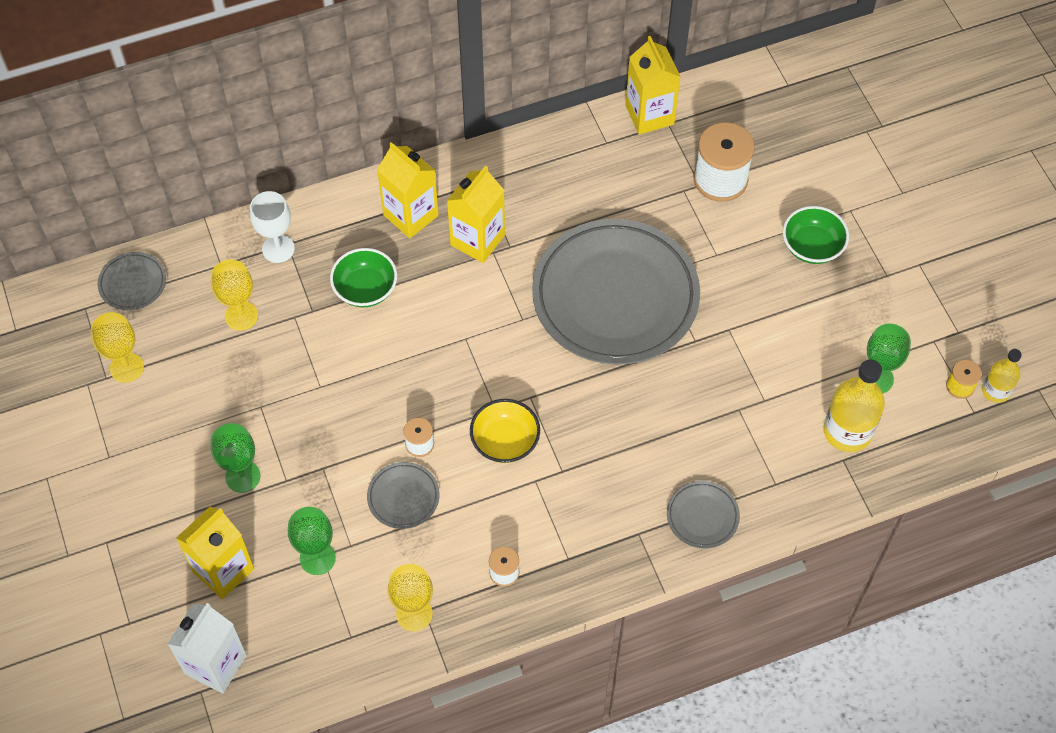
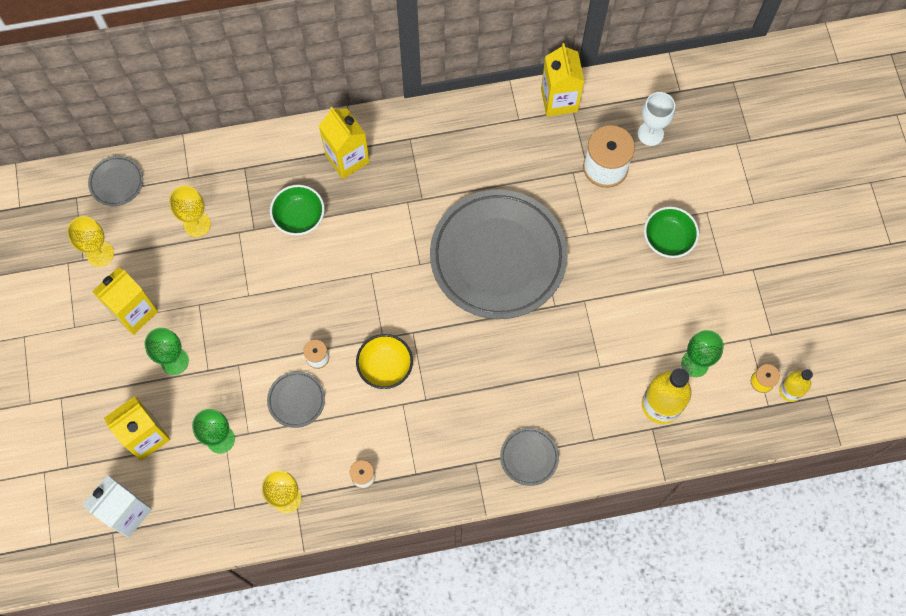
camera: 10 degrees right, 10 degrees up
(278, 249) = (236, 171): white goblet -> white goblet (650, 134)
(477, 240) = (397, 189): yellow carton -> yellow carton (134, 312)

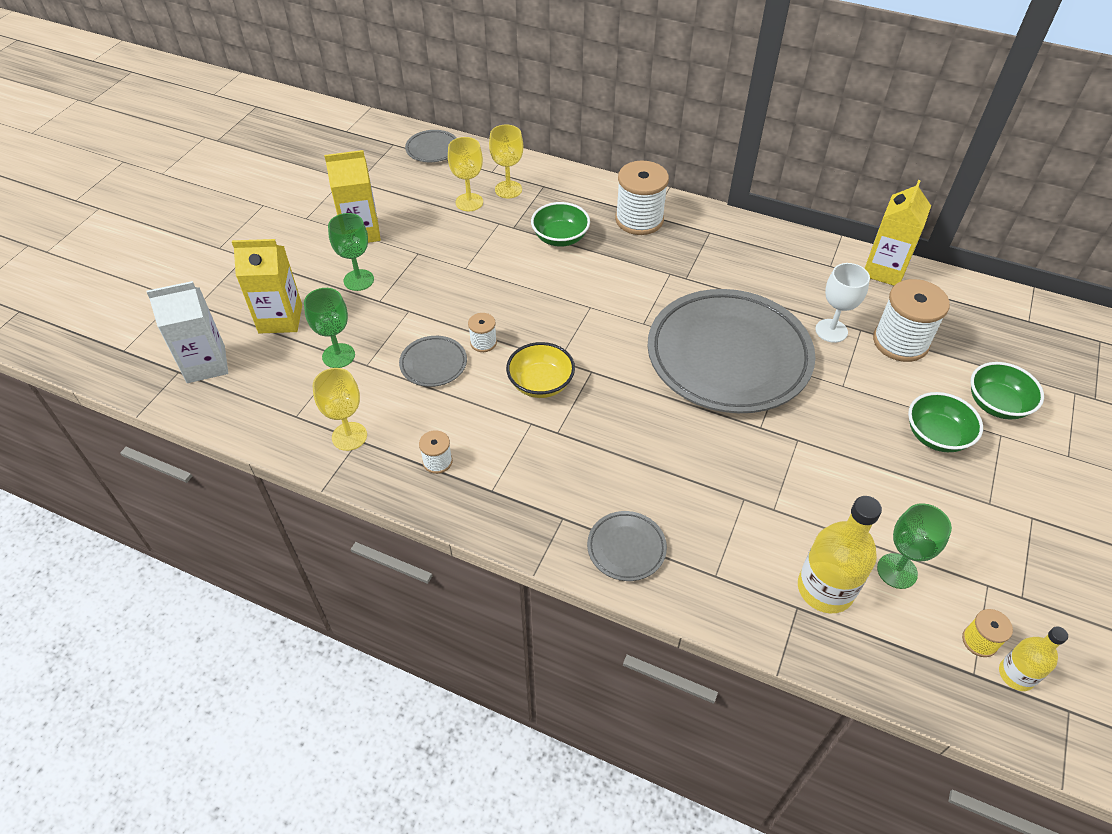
camera: 35 degrees right, 20 degrees down
(100, 254) = (374, 184): yellow goblet -> yellow goblet (508, 189)
(347, 158) = (639, 219): yellow carton -> white spool
(650, 134) = (971, 339): white goblet -> white goblet (831, 331)
(692, 186) = (996, 404): none -> green bowl

